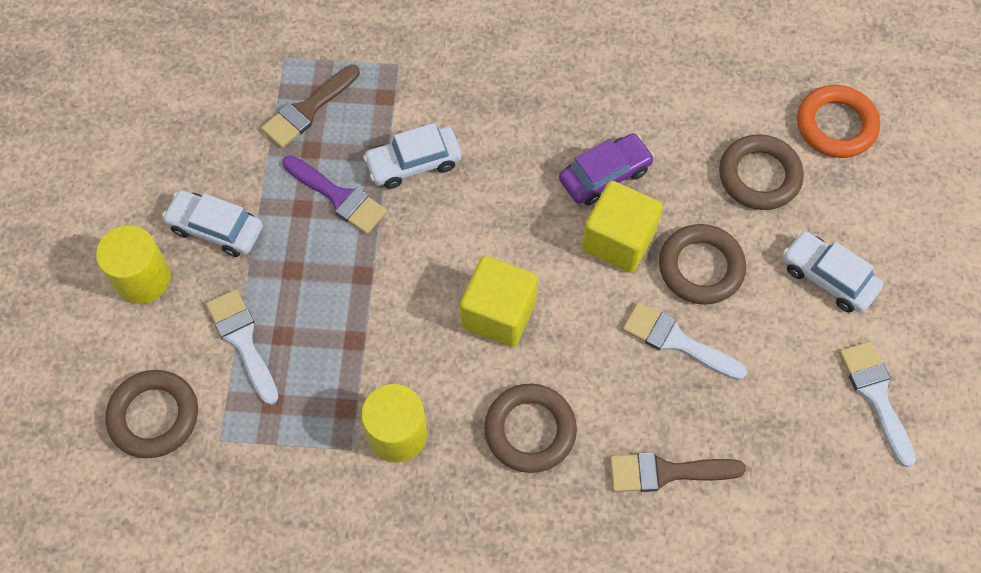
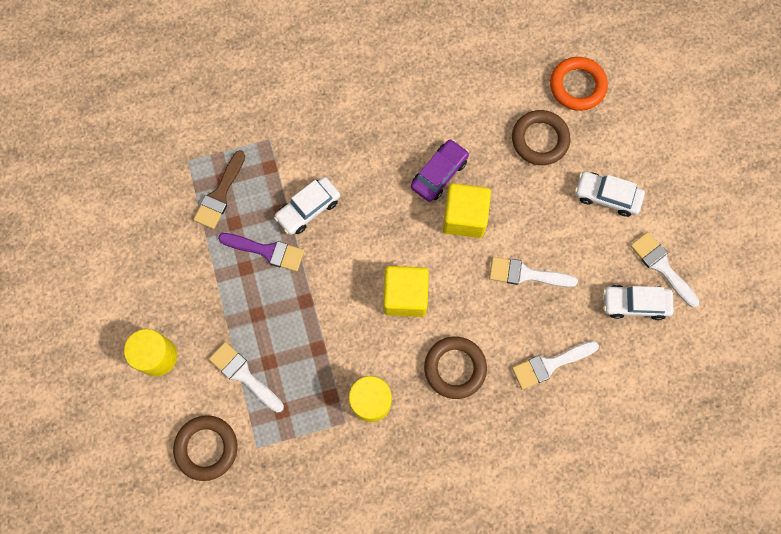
camera: 20 degrees left, 10 degrees up
(216, 229) = (192, 303): white car -> white car (635, 303)
(666, 472) = (550, 364): brown brush -> white brush
(701, 267) = (524, 218): brown ring -> none

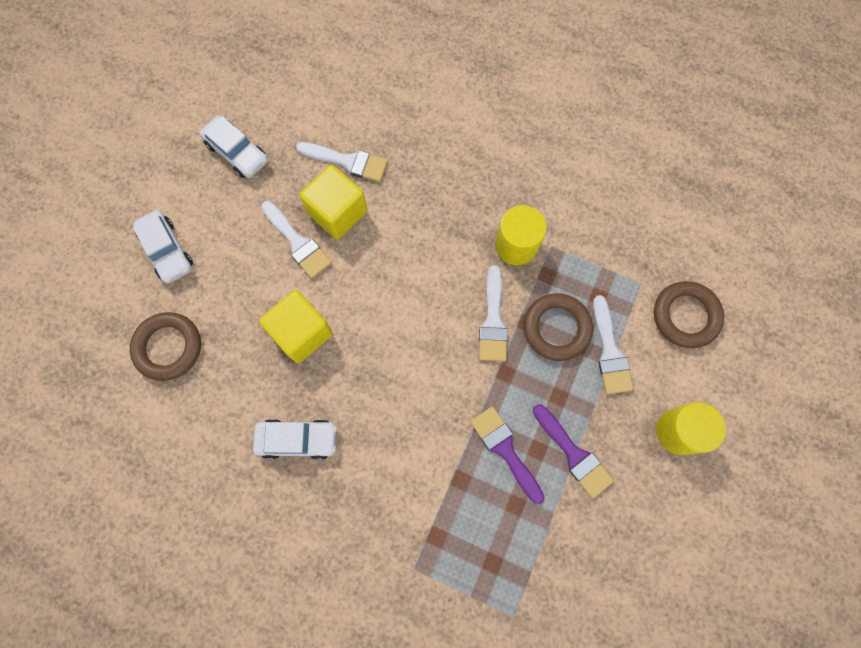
camera: 140 degrees left, 0 degrees up
(219, 284) = (573, 454): none -> purple brush
(220, 194) = (507, 548): brown brush -> none
(308, 209) = (434, 459): white car -> white car (297, 439)
(405, 296) = (414, 306): yellow cube -> yellow cube (337, 212)
(439, 174) = (286, 392): purple car -> none
(455, 368) = (425, 217): brown ring -> brown ring (556, 328)
(577, 86) = (83, 369): orange ring -> none
(662, 266) = (186, 162): white brush -> white brush (493, 320)

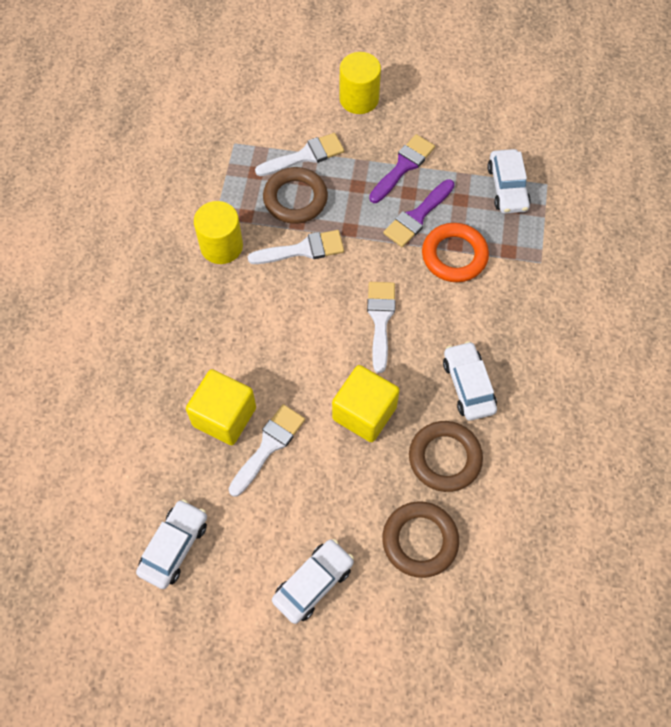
camera: 105 degrees left, 10 degrees down
(347, 161) = (162, 423): white brush -> white brush (380, 320)
(446, 474) = (454, 255): none -> orange ring
(519, 566) = (507, 187): none -> white car
(685, 316) = (256, 107): brown ring -> brown ring (445, 458)

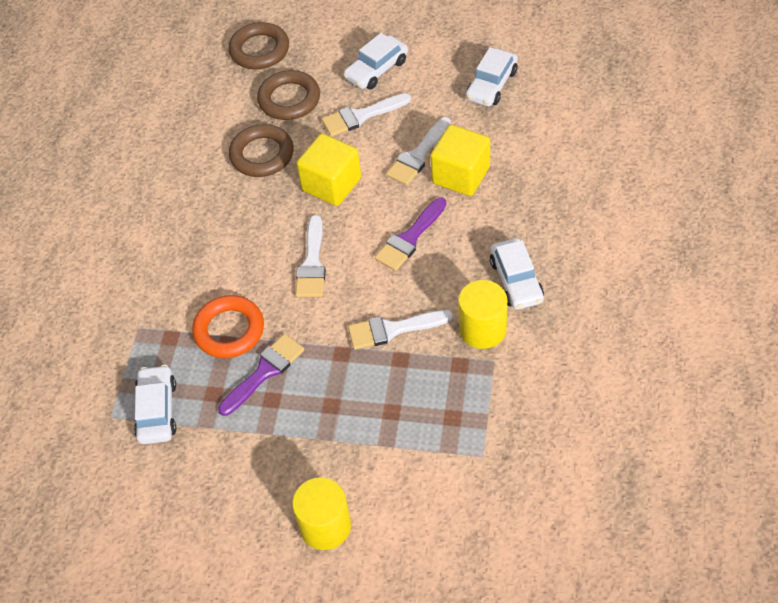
camera: 175 degrees left, 10 degrees down
(295, 199) = (403, 387): brown ring -> brown ring (259, 50)
(305, 156) = (394, 441): white brush -> white brush (361, 116)
(403, 166) = (275, 432): purple brush -> purple brush (410, 238)
(468, 385) = (233, 211): white car -> white car (516, 280)

